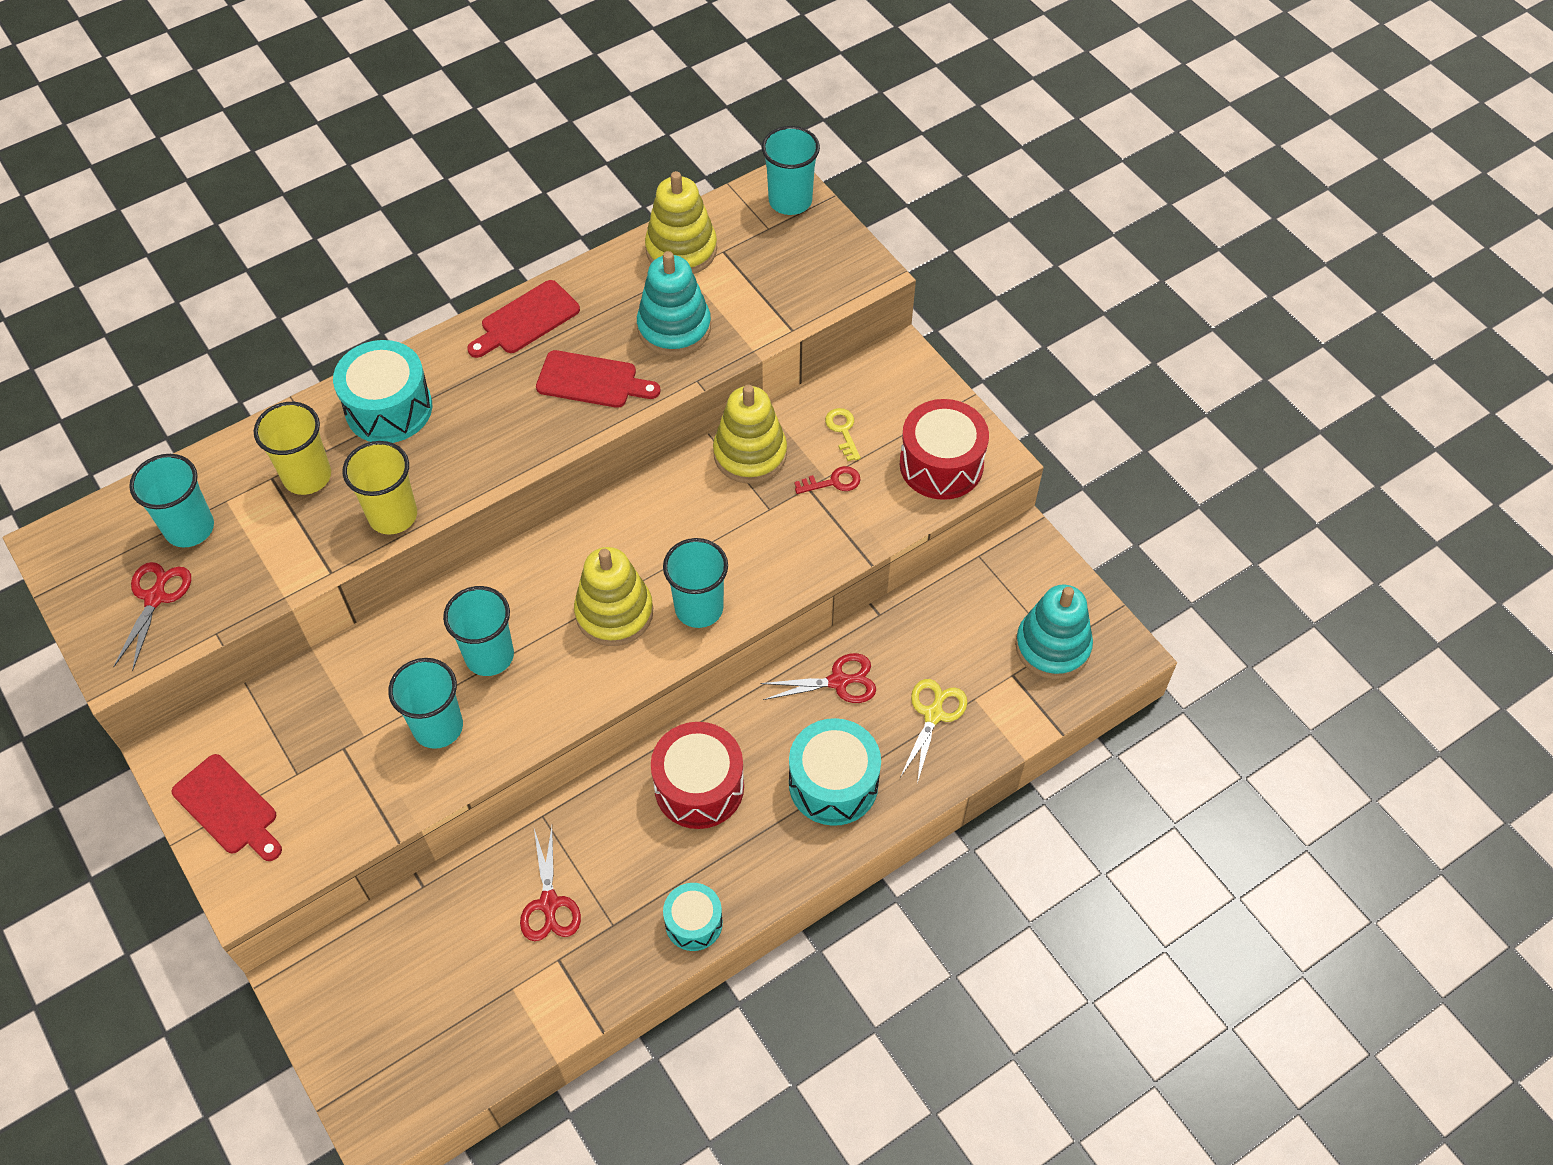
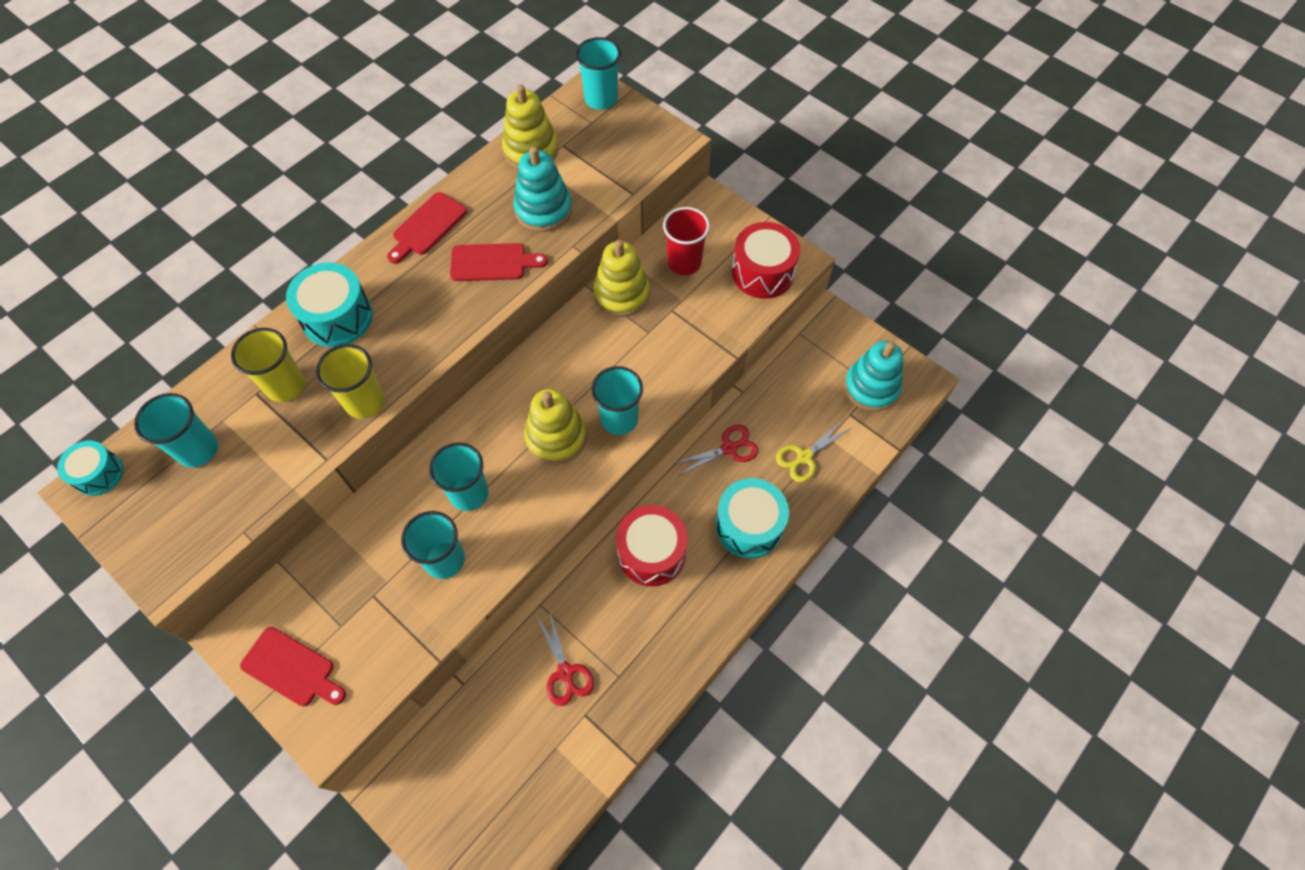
camera: 15 degrees left, 5 degrees up
(155, 598) = (184, 514): red scissors -> none
(694, 923) = (679, 659): turquoise drum -> turquoise drum (99, 474)
(833, 482) = (689, 302): red key -> none
(843, 430) = (684, 262): yellow key -> red cup
(933, 715) = (804, 457): yellow scissors -> yellow scissors turned 135 degrees counterclockwise

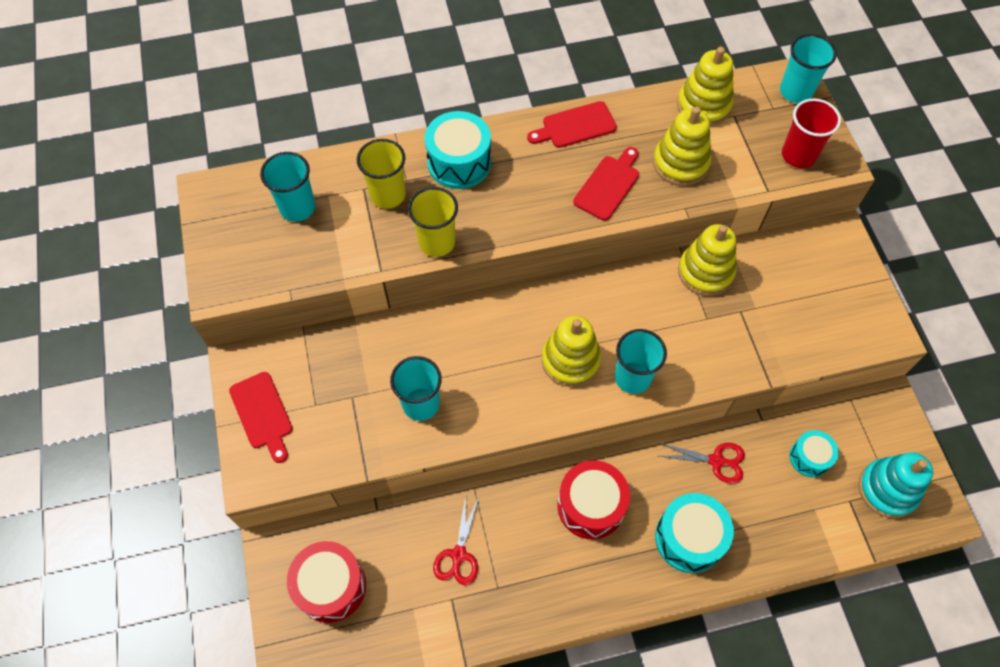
camera: 35 degrees right, 0 degrees up
(99, 474) = (222, 186): turquoise drum -> turquoise drum (809, 457)
(469, 493) = (473, 363): turquoise cup -> none
(492, 262) = (608, 185): red cutting board -> red cutting board turned 90 degrees counterclockwise
(543, 210) = (680, 163): turquoise stacking toy -> yellow stacking toy
(684, 262) = (780, 276): red cup -> red cup (798, 155)
(763, 272) = (847, 325): red drum -> red drum (331, 586)
(804, 457) = (780, 511): yellow scissors -> none

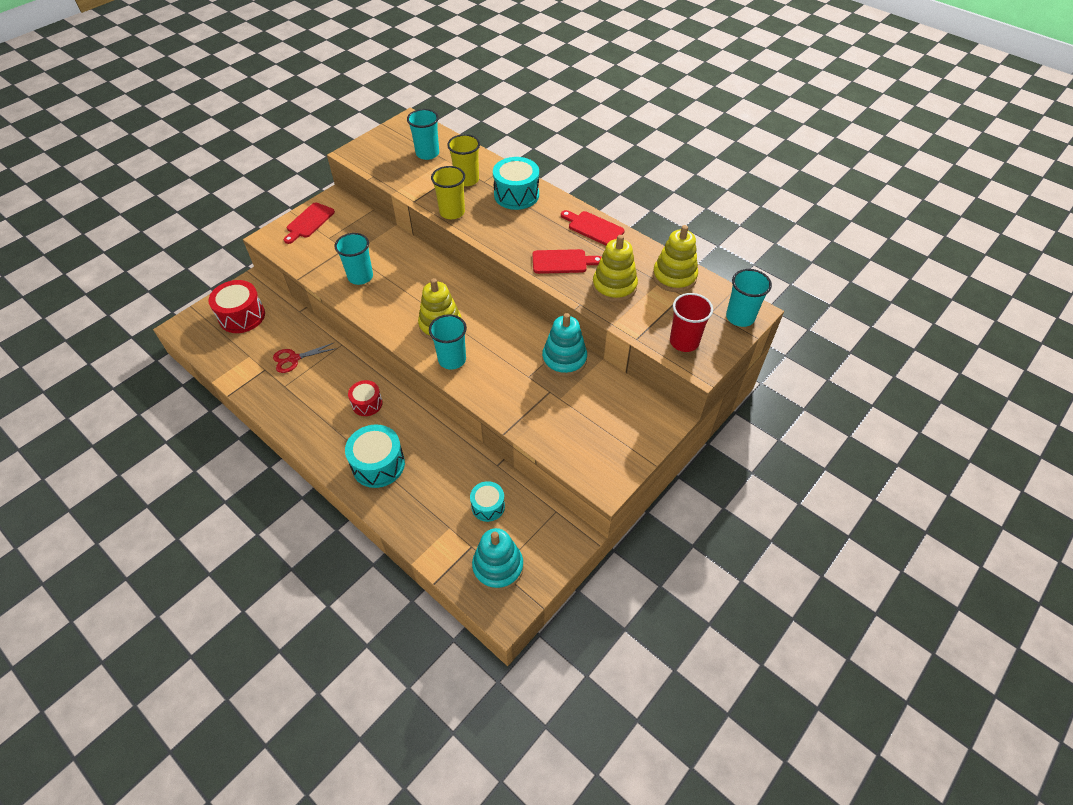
camera: 55 degrees right, 10 degrees down
(591, 505) = (367, 403): red drum -> red drum, size x0.61
(705, 272) = (564, 359): yellow stacking toy -> turquoise stacking toy
(716, 461) = (445, 453): red scissors -> none

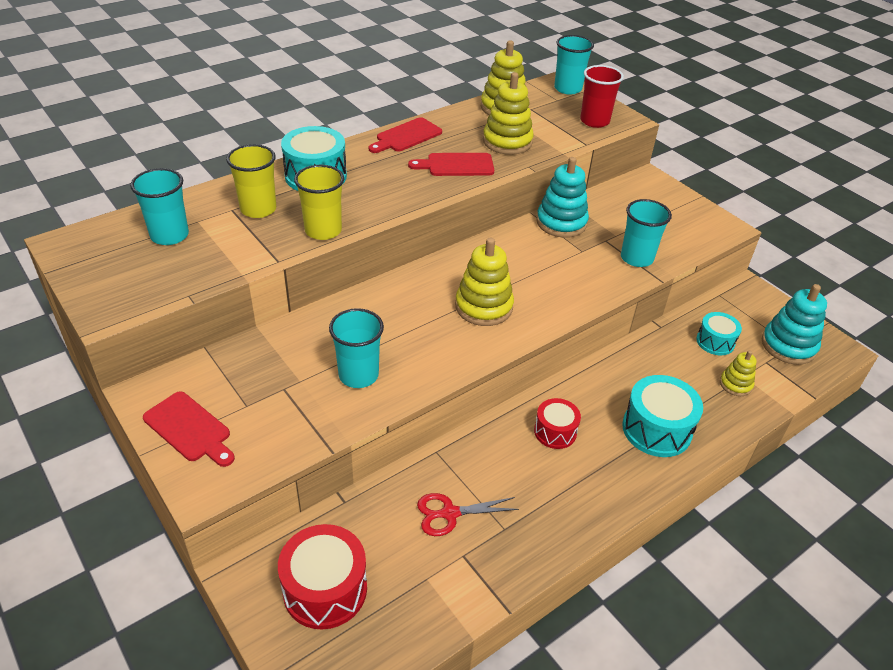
camera: 80 degrees left, 10 degrees down
(294, 359) = (450, 513): red scissors -> red scissors turned 90 degrees clockwise
(437, 520) = (735, 384): none -> yellow stacking toy
(452, 359) = (545, 304): turquoise cup -> turquoise cup (636, 258)
(562, 262) = (456, 165): red cutting board -> red cutting board turned 105 degrees counterclockwise

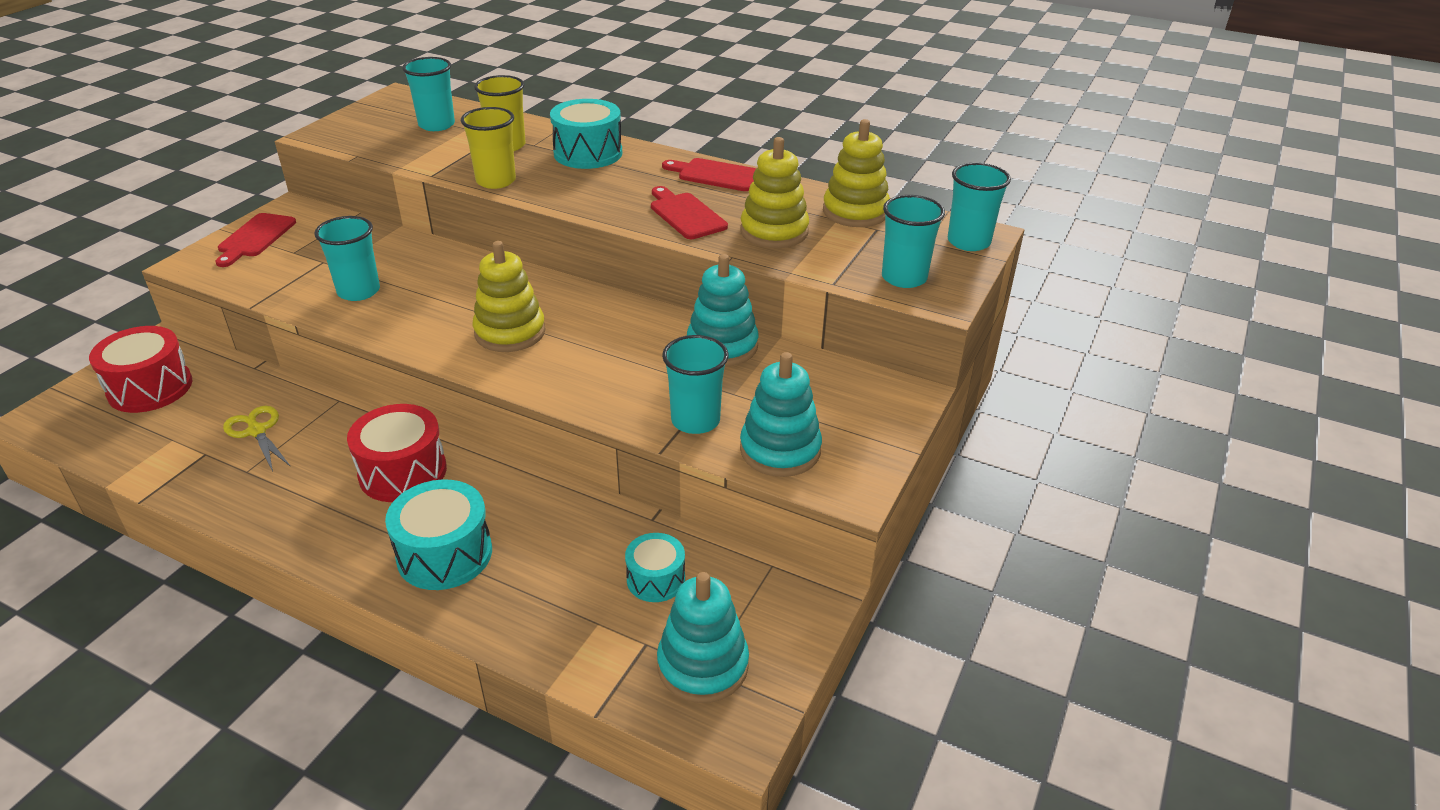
camera: 65 degrees right, 5 degrees down
(450, 513) = (257, 431): red scissors -> yellow scissors
(555, 432) = (403, 472): red drum -> red drum, size x1.63
(594, 121) = (904, 278): red cup -> turquoise cup
(680, 238) = (780, 450): none -> turquoise stacking toy
(735, 384) = (574, 616): yellow stacking toy -> none

